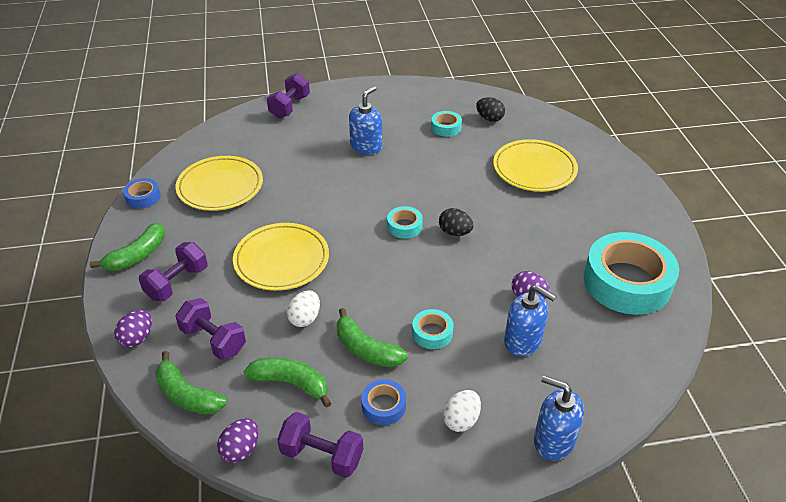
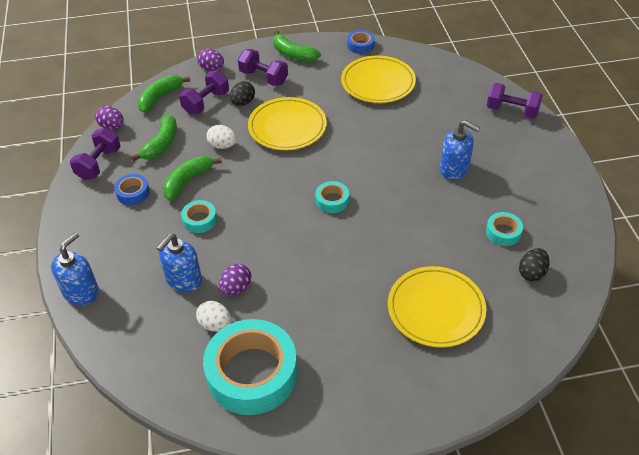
camera: 90 degrees right, 5 degrees up
(455, 232) = (325, 237): black egg -> black egg (243, 102)
(461, 420) = (111, 236): white egg -> white egg (215, 325)

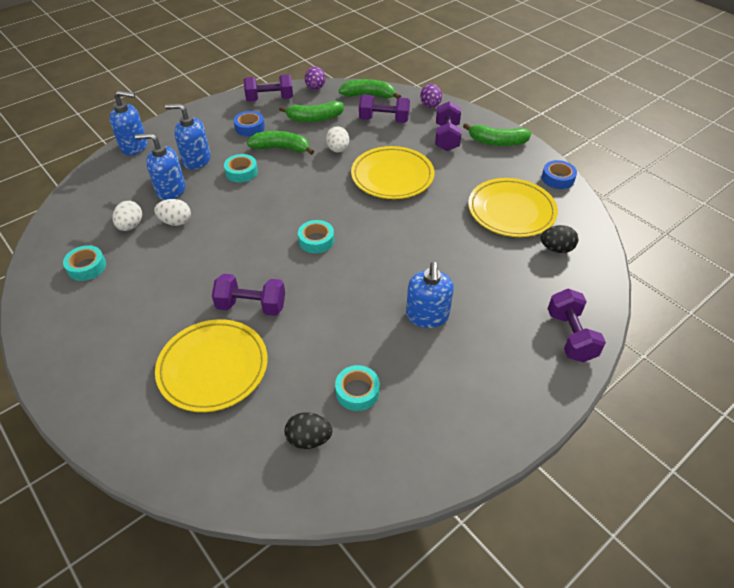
camera: 60 degrees right, 0 degrees up
(151, 248) = (196, 160): none -> blue soap dispenser
(236, 288) = (176, 222): purple egg -> white egg
(243, 102) = (402, 139): black egg -> black egg (556, 249)
(252, 373) = (87, 267): turquoise tape -> turquoise tape, size x0.44
(293, 54) = (497, 142): green banana -> green banana turned 90 degrees counterclockwise
(382, 265) = (251, 306): none -> purple dumbbell

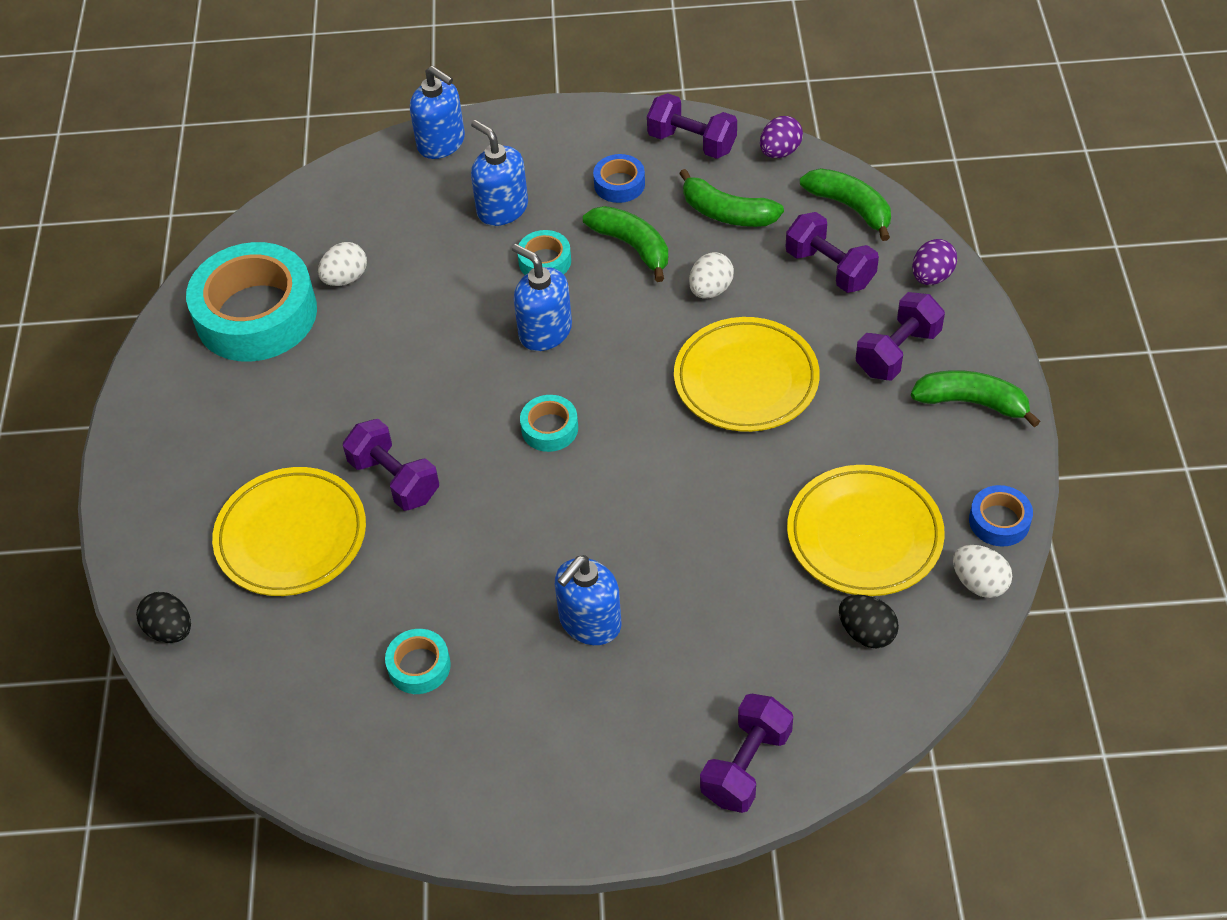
camera: 40 degrees right, 5 degrees up
(87, 267) = (256, 314): turquoise tape -> turquoise tape, size x2.26
(170, 190) = (432, 244): blue soap dispenser -> blue soap dispenser (545, 331)
(176, 222) = (402, 301): white egg -> white egg (979, 583)
(309, 439) = (321, 687): black egg -> black egg (170, 630)
(497, 142) = (971, 402): green banana -> green banana turned 150 degrees clockwise

